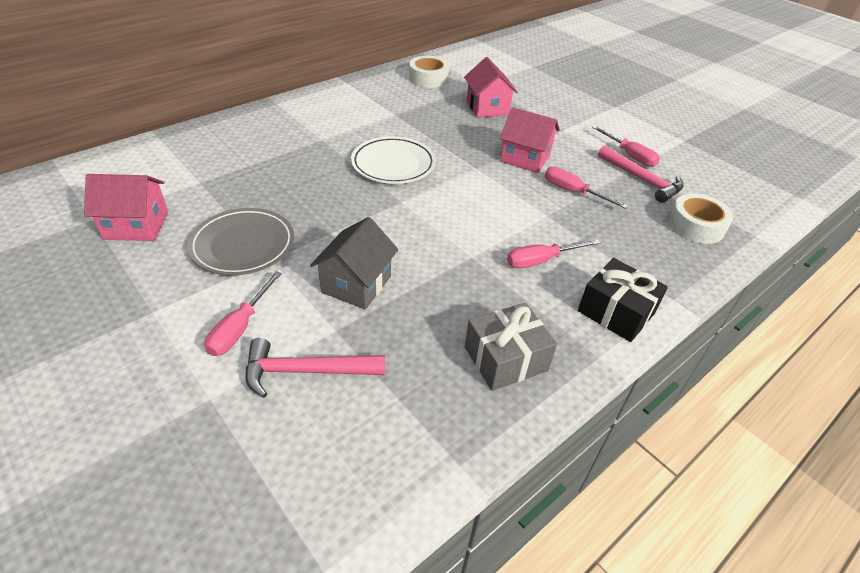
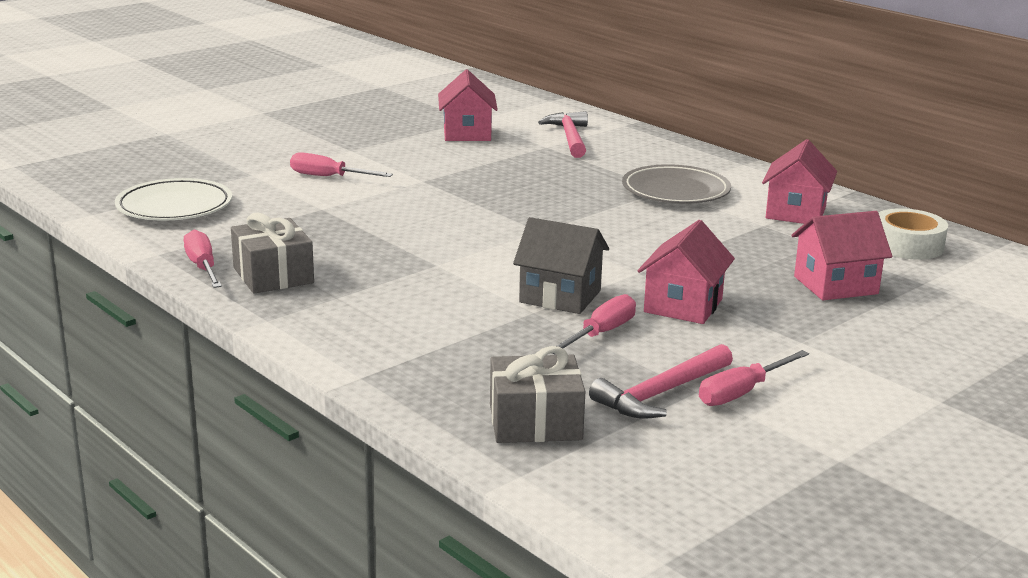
camera: 90 degrees right, 20 degrees down
(243, 245) = (442, 170): grey plate -> grey plate (675, 191)
(306, 371) = (274, 201): pink hammer -> pink hammer (570, 138)
(356, 284) = (386, 214): grey house -> grey house (560, 296)
(374, 100) = (795, 212): none -> pink house
(393, 164) = (623, 226): white plate -> white plate (174, 207)
(541, 261) = (433, 301): pink screwdriver -> pink screwdriver (203, 267)
(616, 312) = (338, 337): black gift -> none
(696, 226) = (535, 422): white tape -> grey gift

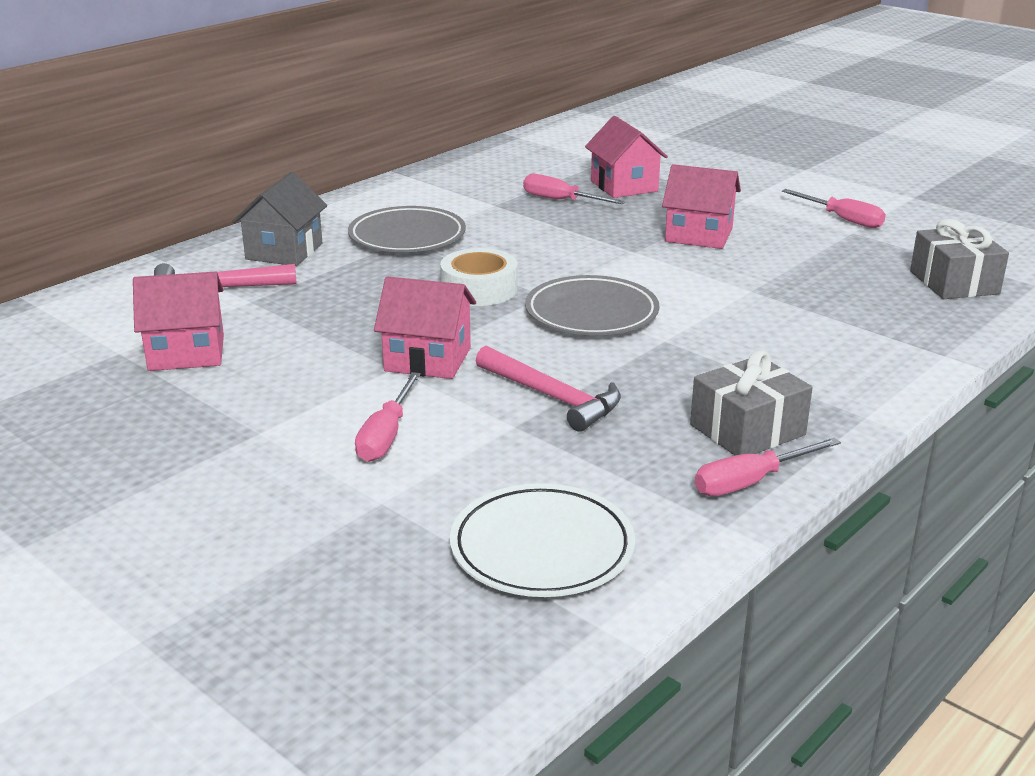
camera: 95 degrees left, 5 degrees up
(498, 244) = (591, 313): none -> grey plate
(560, 296) = (710, 281): grey house -> grey house (284, 251)
(601, 334) = (778, 263): pink screwdriver -> pink screwdriver (561, 200)
(660, 393) = (867, 243): pink hammer -> pink hammer (552, 397)
(795, 212) = (458, 192): pink house -> pink house (428, 359)
(907, 245) = (525, 161): white tape -> white tape (479, 289)

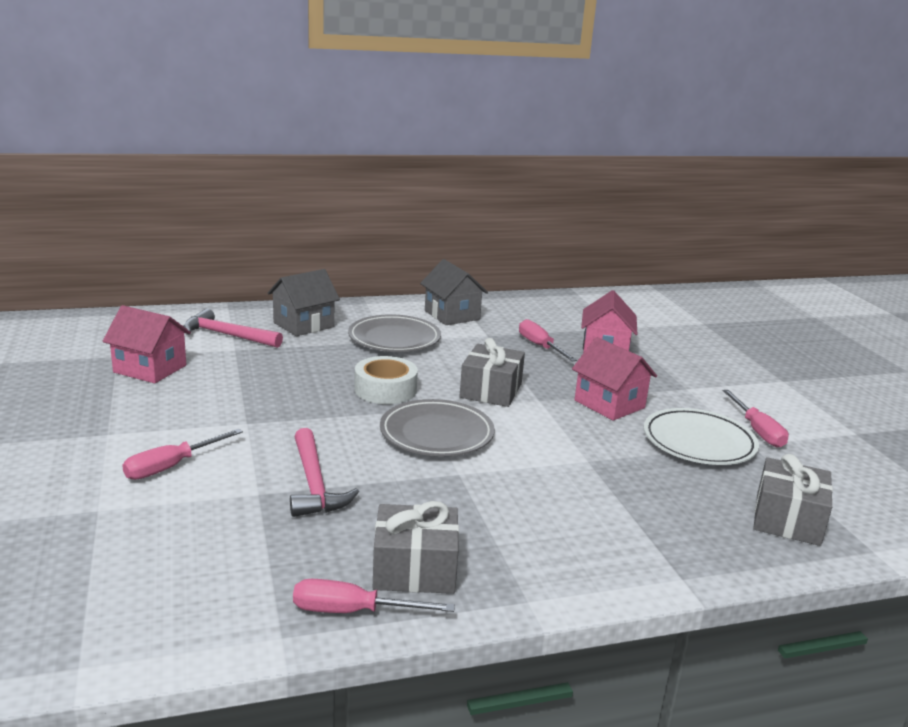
camera: 30 degrees right, 5 degrees down
(427, 194) = (452, 315): none -> grey house
(428, 359) = (277, 425): pink house -> none
(542, 548) = (136, 590): white plate -> white plate (699, 442)
(579, 257) = (491, 390): none -> grey gift

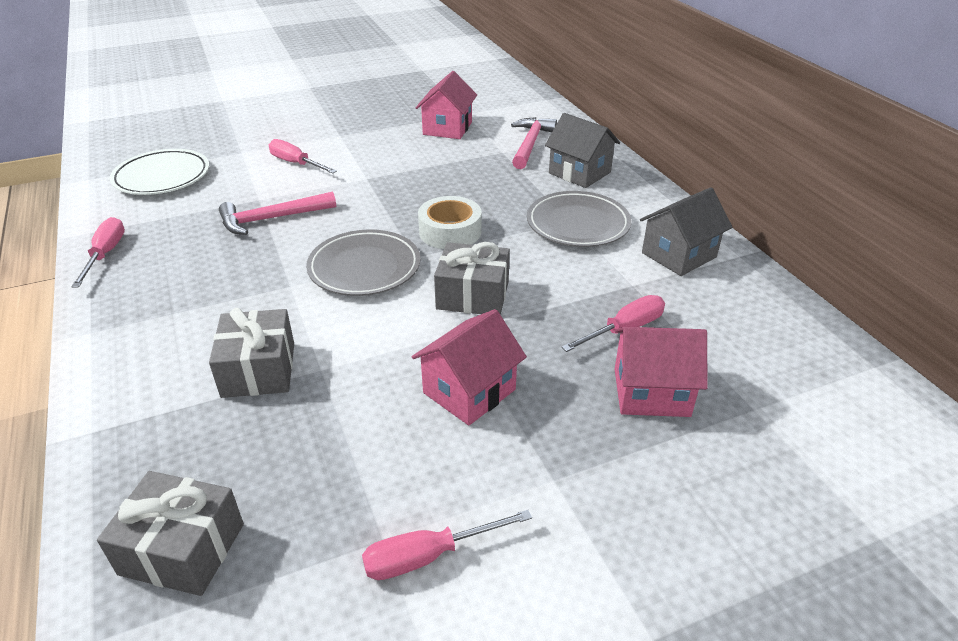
camera: 85 degrees right, 15 degrees up
(415, 569) = (148, 274): grey gift -> grey gift (259, 369)
(699, 442) = (379, 476): white plate -> white plate (162, 177)

